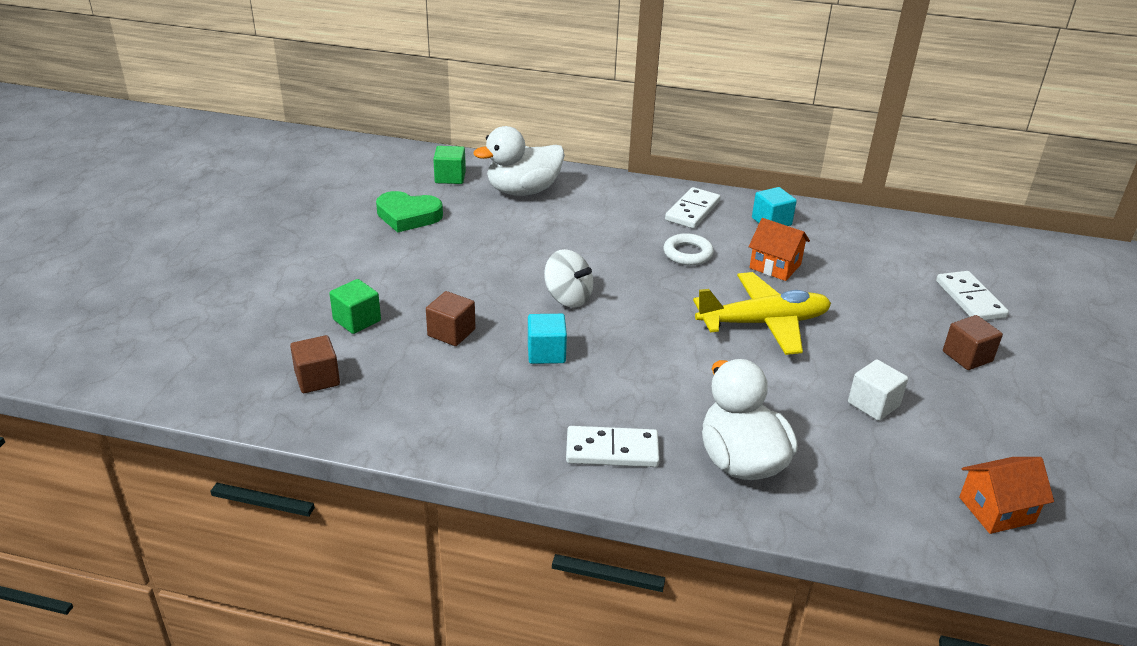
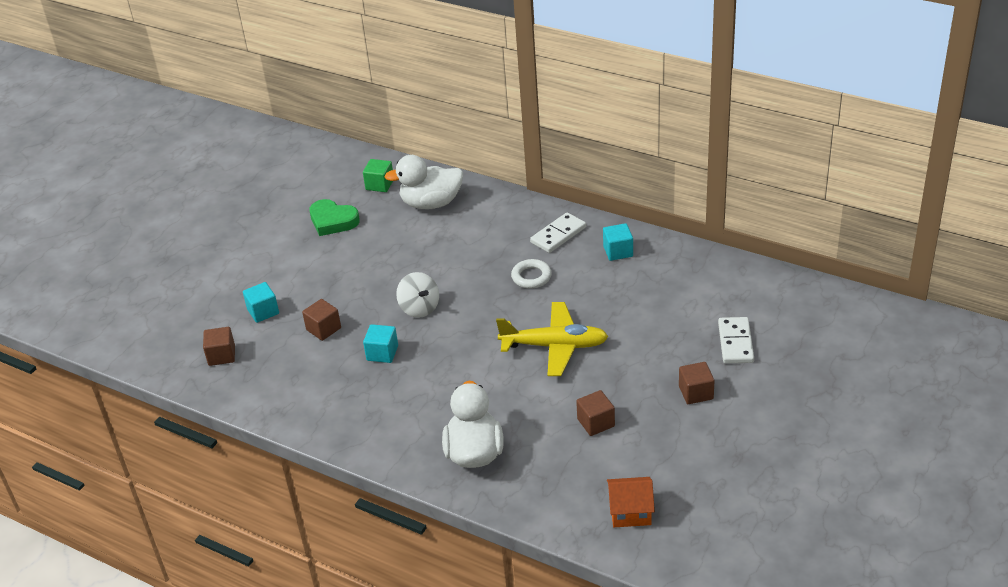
camera: 20 degrees right, 5 degrees up
(357, 320) = (263, 311): green cube -> turquoise cube
(612, 450) = (392, 433): white domino -> none
(775, 266) = (595, 295): orange house -> none
(873, 404) = (596, 423): white cube -> brown cube

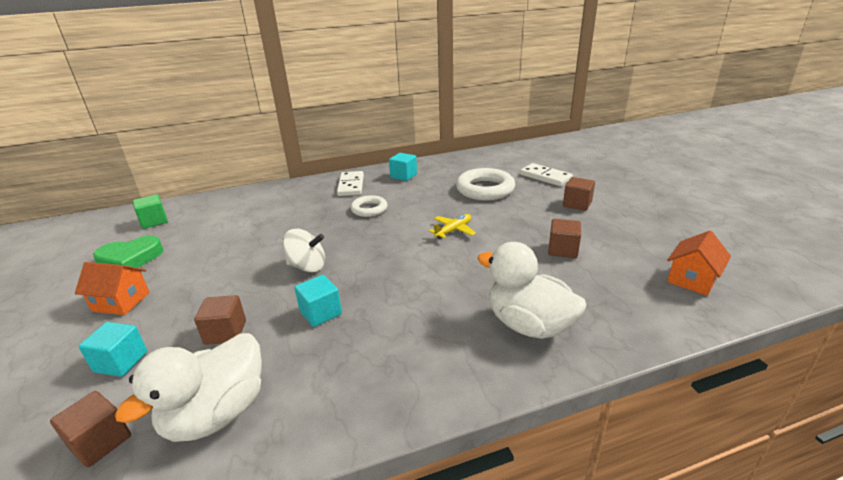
camera: 50 degrees left, 10 degrees down
(297, 262) = (121, 302): none -> orange house
(431, 203) = (221, 211): white duck -> white duck (217, 414)
(555, 346) = (453, 230): yellow plane -> yellow plane, size x0.51
(654, 319) = (485, 189): none -> white ring

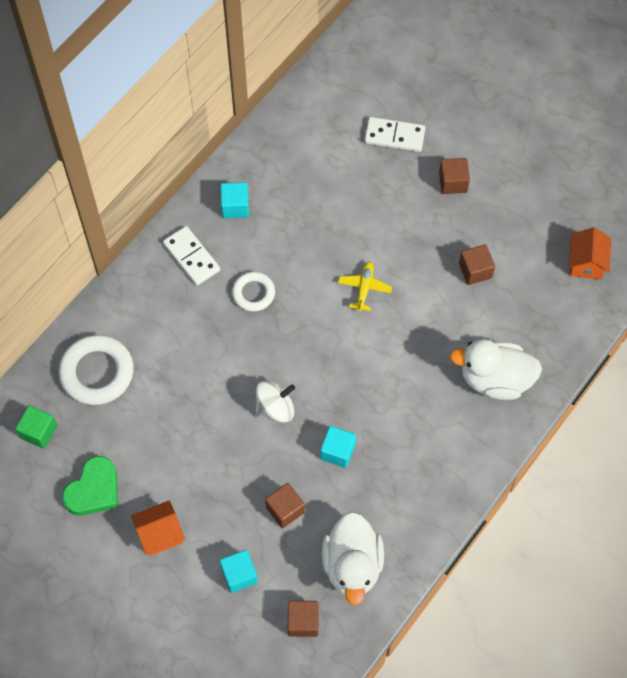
camera: 35 degrees left, 35 degrees up
(485, 189) = (346, 195): white ring -> white ring (97, 372)

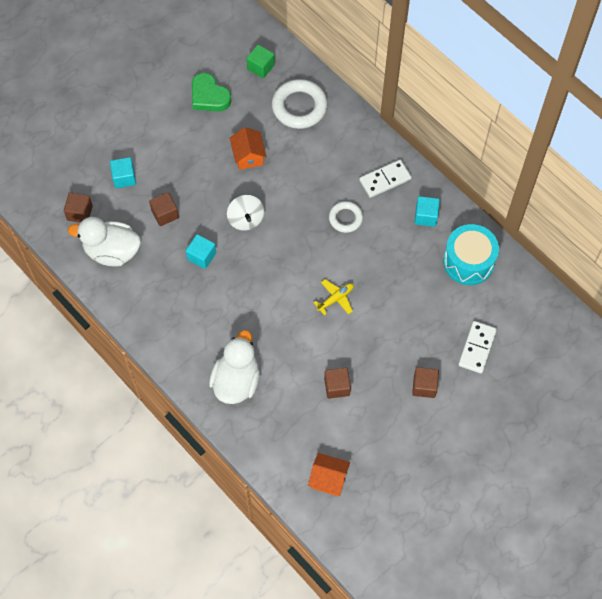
camera: 100 degrees right, 0 degrees up
(160, 534) = (167, 133): orange house -> orange house (248, 156)
(287, 156) = (468, 262): none -> turquoise drum
(364, 288) = (336, 299): yellow plane -> yellow plane turned 60 degrees counterclockwise

